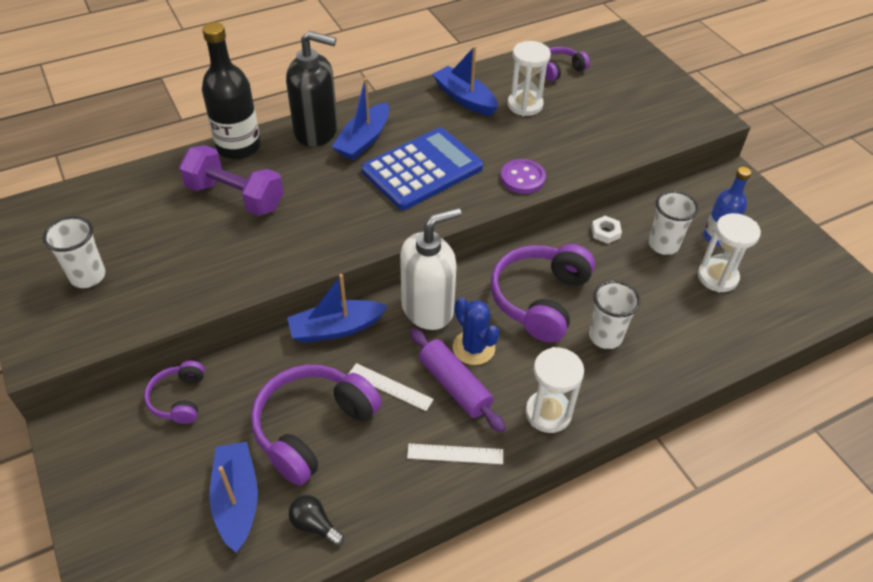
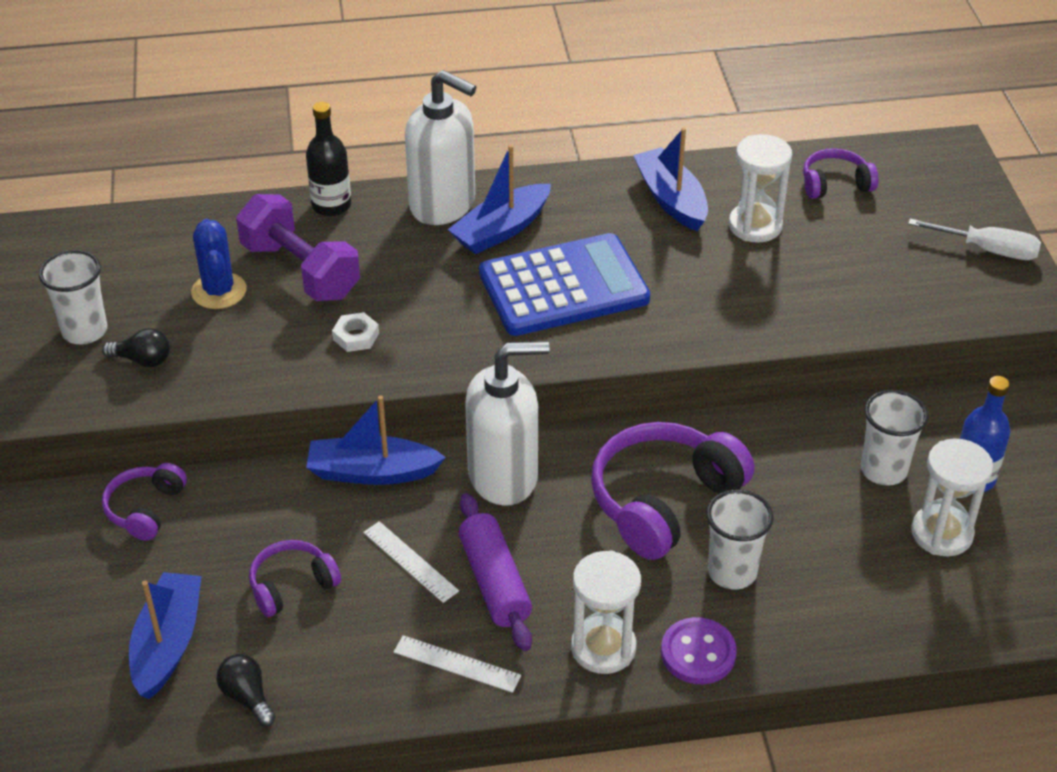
camera: 20 degrees right, 5 degrees down
(142, 288) = (143, 360): none -> black light bulb
(238, 147) = (331, 205): black bottle -> black bottle, size x0.64
(313, 428) = (292, 585): purple headphones -> purple headphones, size x0.54
(316, 131) = (443, 205): black soap dispenser -> white soap dispenser
(473, 348) = (542, 541): blue cactus -> blue cactus (219, 291)
(522, 178) = (699, 328): purple button -> purple button (698, 653)
(605, 232) = (805, 433): white nut -> white nut (356, 336)
(669, 92) = (988, 250): none -> white screwdriver

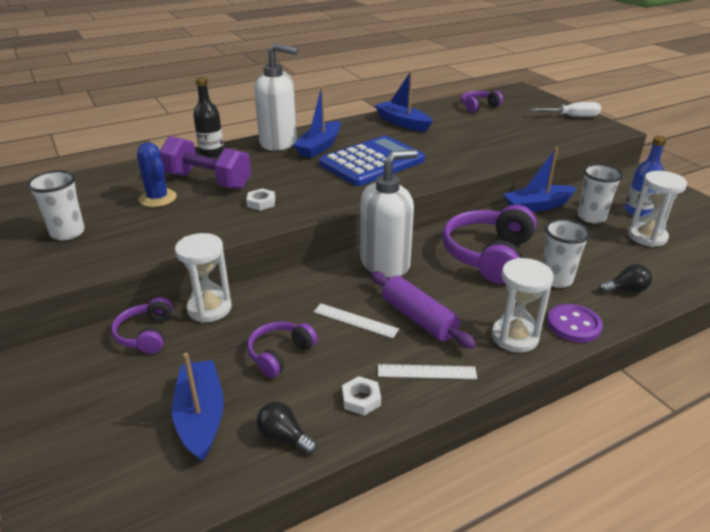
camera: 20 degrees left, 10 degrees down
(143, 360) = (118, 239): black light bulb -> black light bulb (625, 290)
(357, 676) = (361, 399): none -> white nut
(372, 472) = (300, 279): blue boat -> blue boat (537, 206)
(755, 226) = (453, 125): white hourglass -> white hourglass (209, 308)

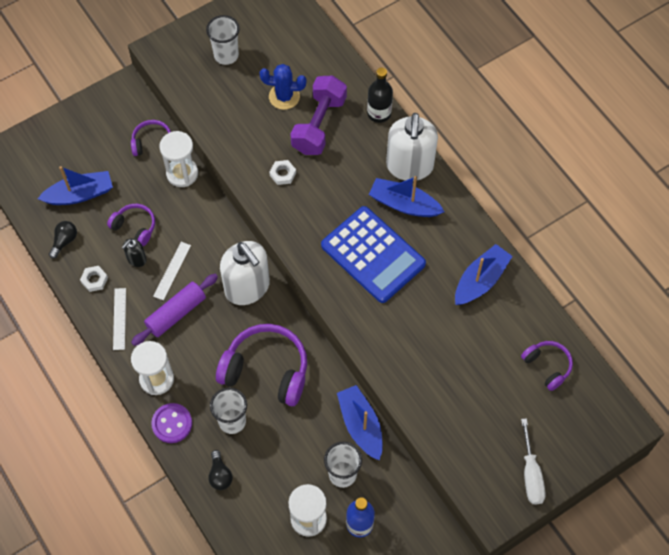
camera: 85 degrees right, 30 degrees up
(157, 198) = (284, 96): blue cactus -> blue cactus turned 45 degrees clockwise
(332, 353) = (136, 259): none -> black soap dispenser

